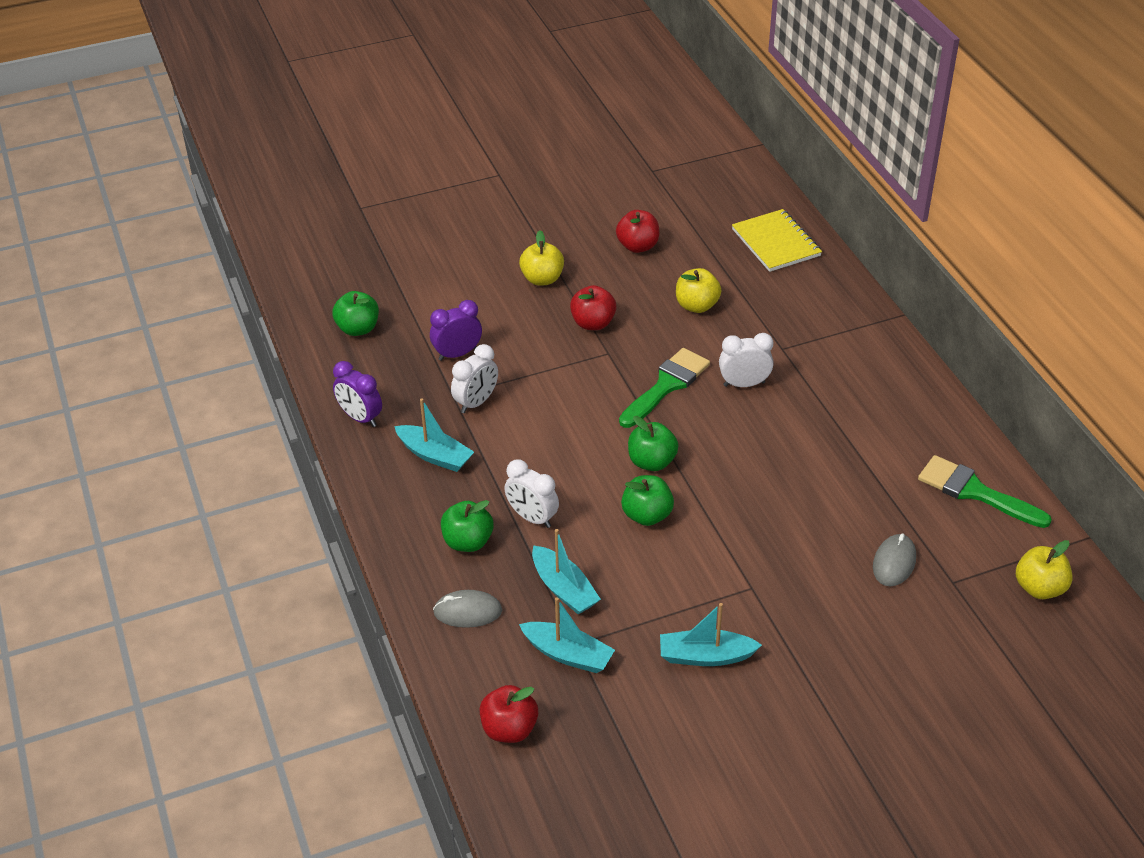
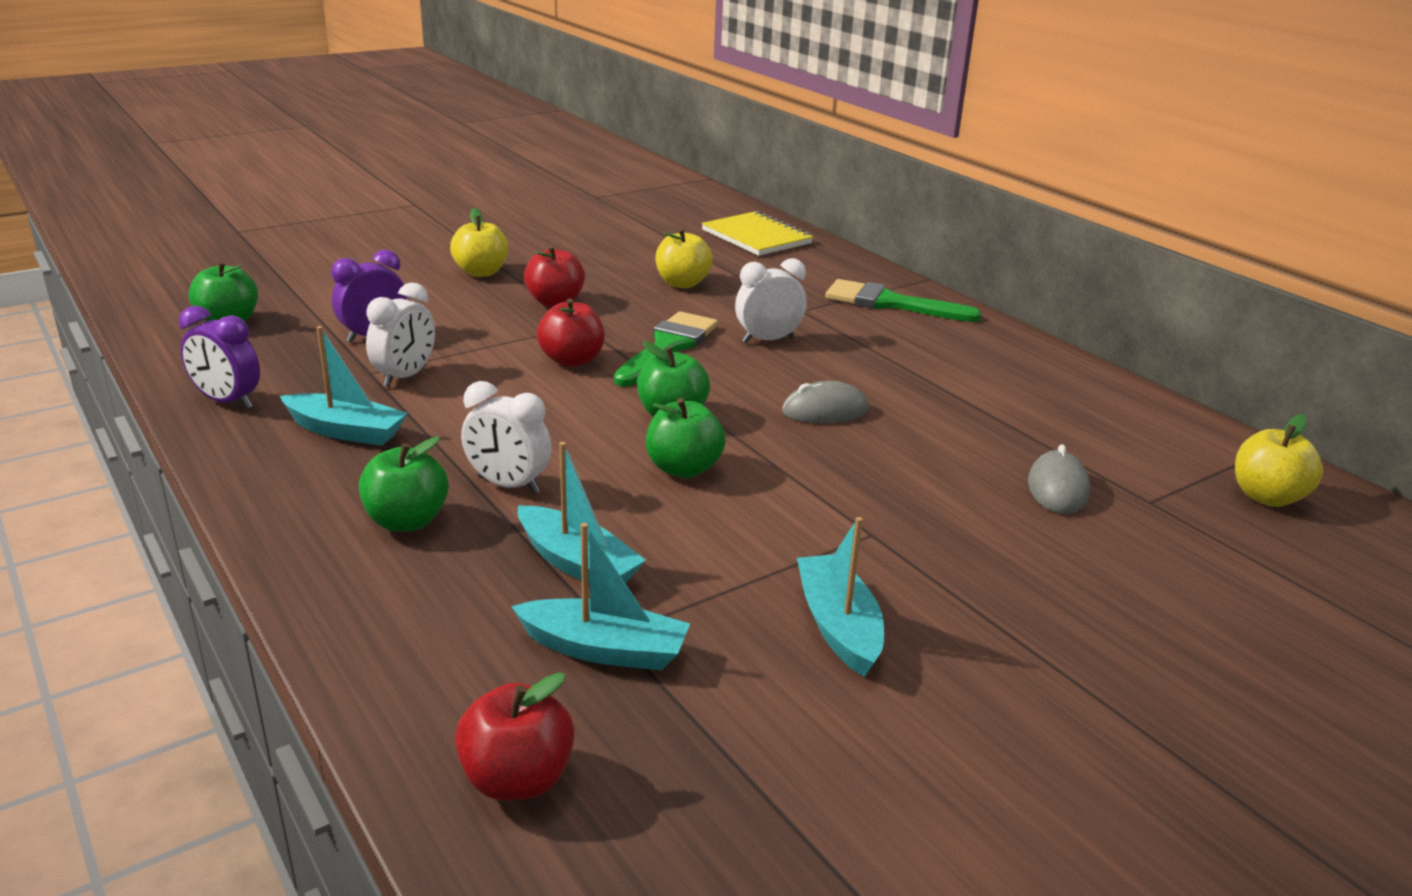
camera: 15 degrees left, 15 degrees down
(468, 612) = (415, 609): grey mouse -> grey mouse (825, 411)
(638, 246) = (595, 245): red apple -> red apple (572, 360)
(705, 656) = (838, 626): turquoise boat -> turquoise boat turned 90 degrees clockwise
(975, 492) = (1113, 412): green brush -> green brush (890, 303)

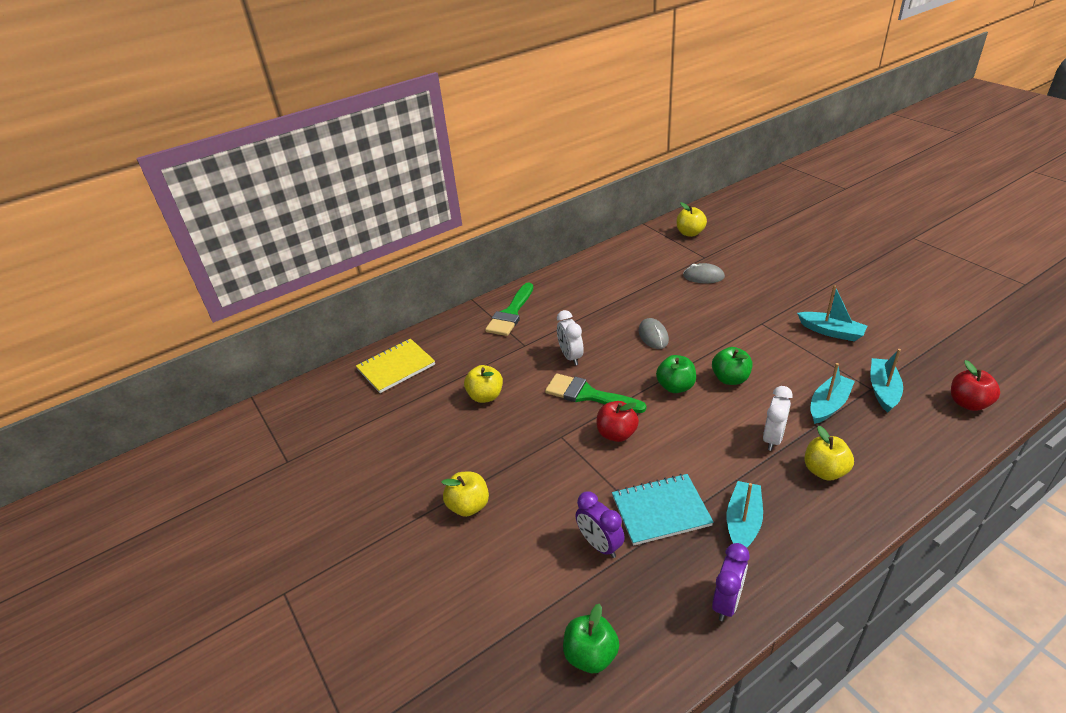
camera: 85 degrees left, 10 degrees up
(405, 377) = (660, 510): white clock -> turquoise notebook
(407, 521) = (824, 471): green apple -> yellow apple
(555, 302) = (525, 454): red apple -> none
(838, 626) = (831, 332): turquoise boat -> turquoise boat turned 135 degrees counterclockwise

